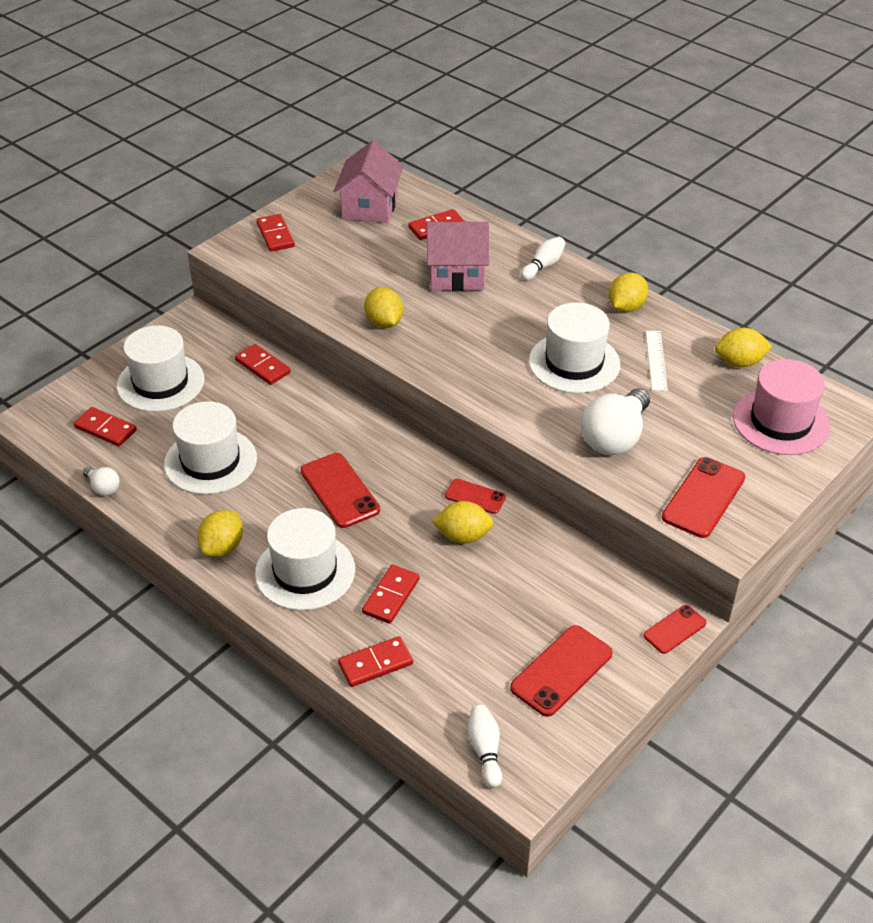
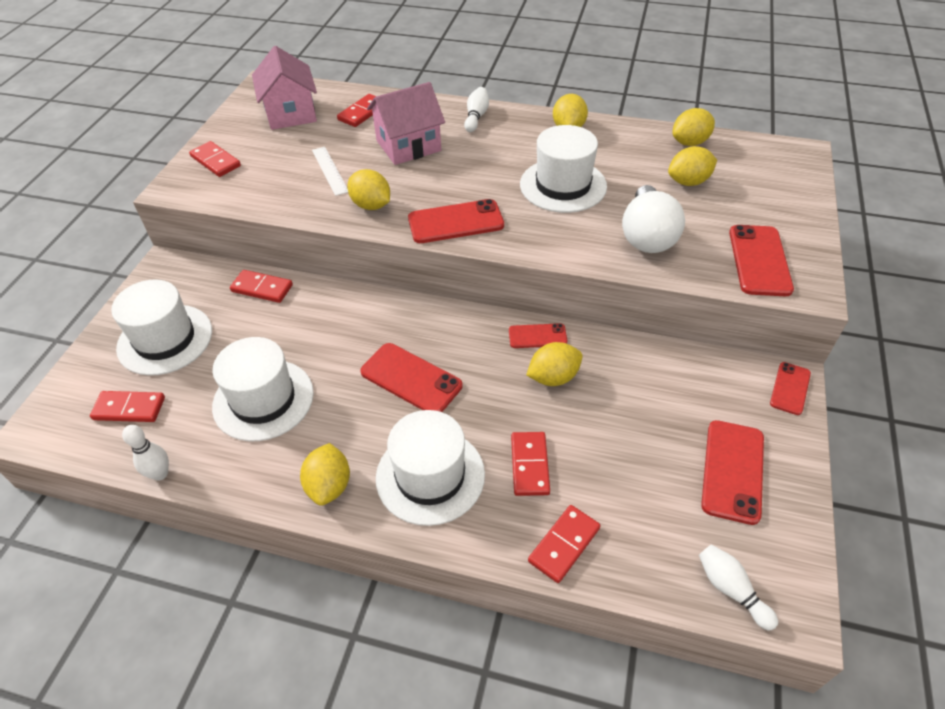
camera: 25 degrees left, 5 degrees up
(103, 488) = (160, 474): white light bulb -> white bowling pin
(448, 364) = (455, 222): none -> red phone
(656, 360) = (626, 161): white ruler -> white ruler (330, 170)
(701, 401) = (688, 182): none -> yellow lemon
(781, 422) = (760, 177): pink hat -> none

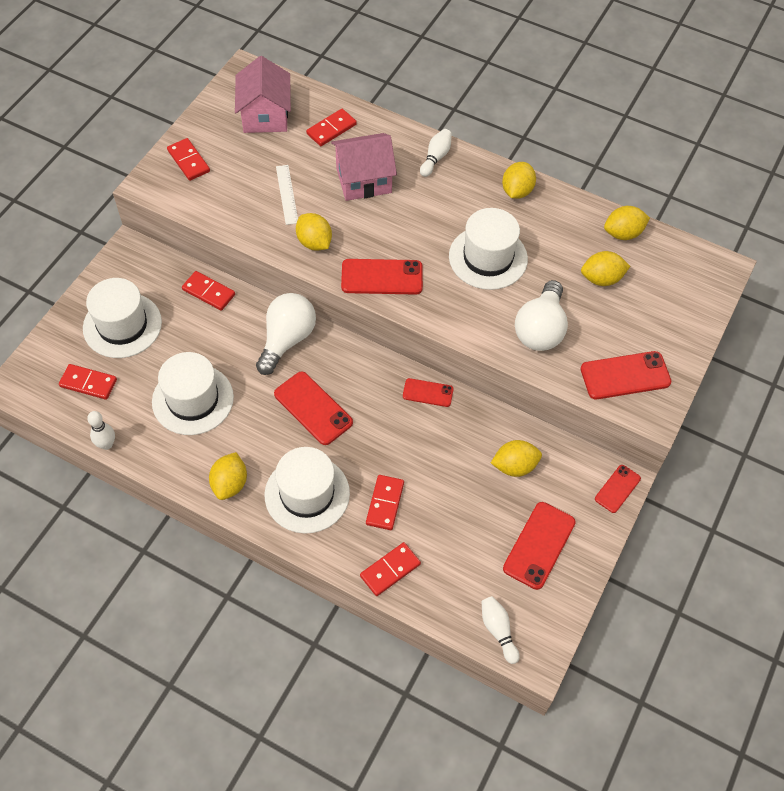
camera: 10 degrees right, 10 degrees up
(362, 316) = (287, 339): none -> white light bulb
(553, 377) = (428, 433): yellow lemon -> yellow lemon (514, 466)
(759, 260) = (625, 375): red phone -> red phone turned 60 degrees clockwise

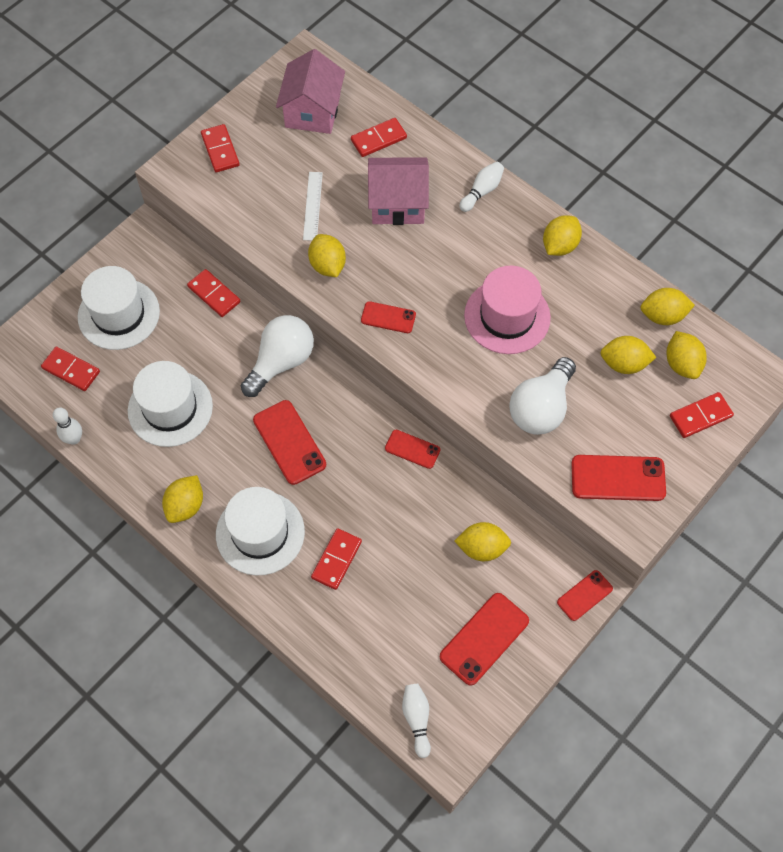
camera: 15 degrees right, 5 degrees up
(382, 277) = (388, 317): red phone -> red phone, size x0.60
(390, 570) = (323, 631): red domino -> red domino (700, 416)
(488, 257) = (507, 316): white hat -> pink hat
(651, 270) = (682, 364): none -> yellow lemon

